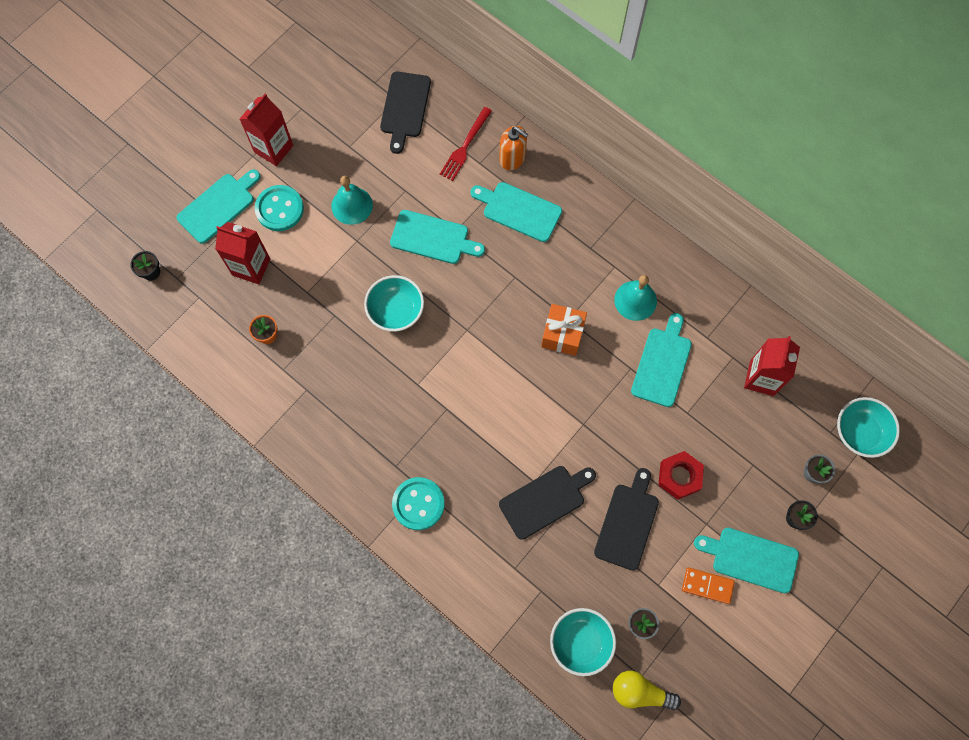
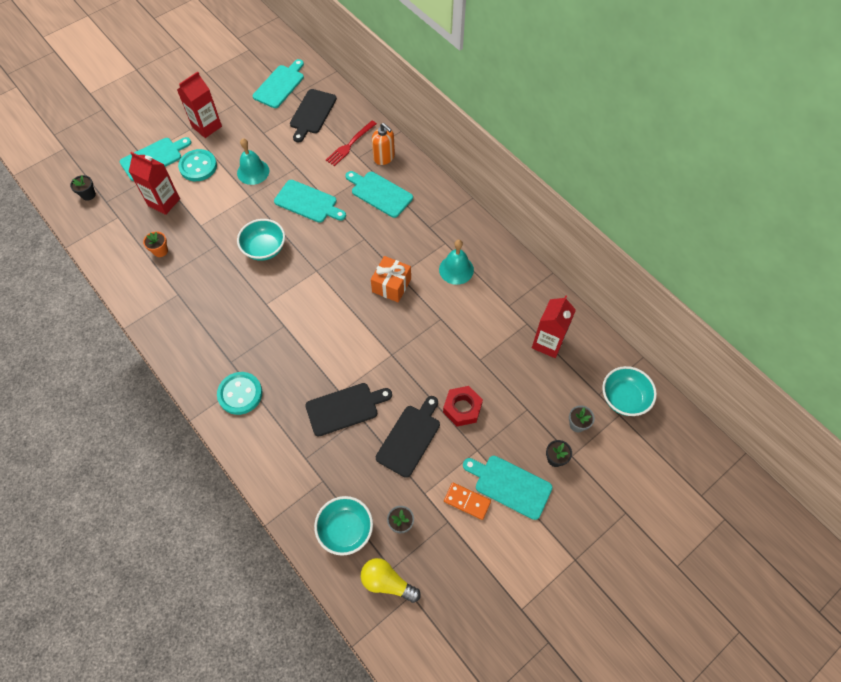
camera: 10 degrees right, 10 degrees down
(662, 363) = (467, 319): turquoise cutting board -> turquoise cutting board (280, 85)

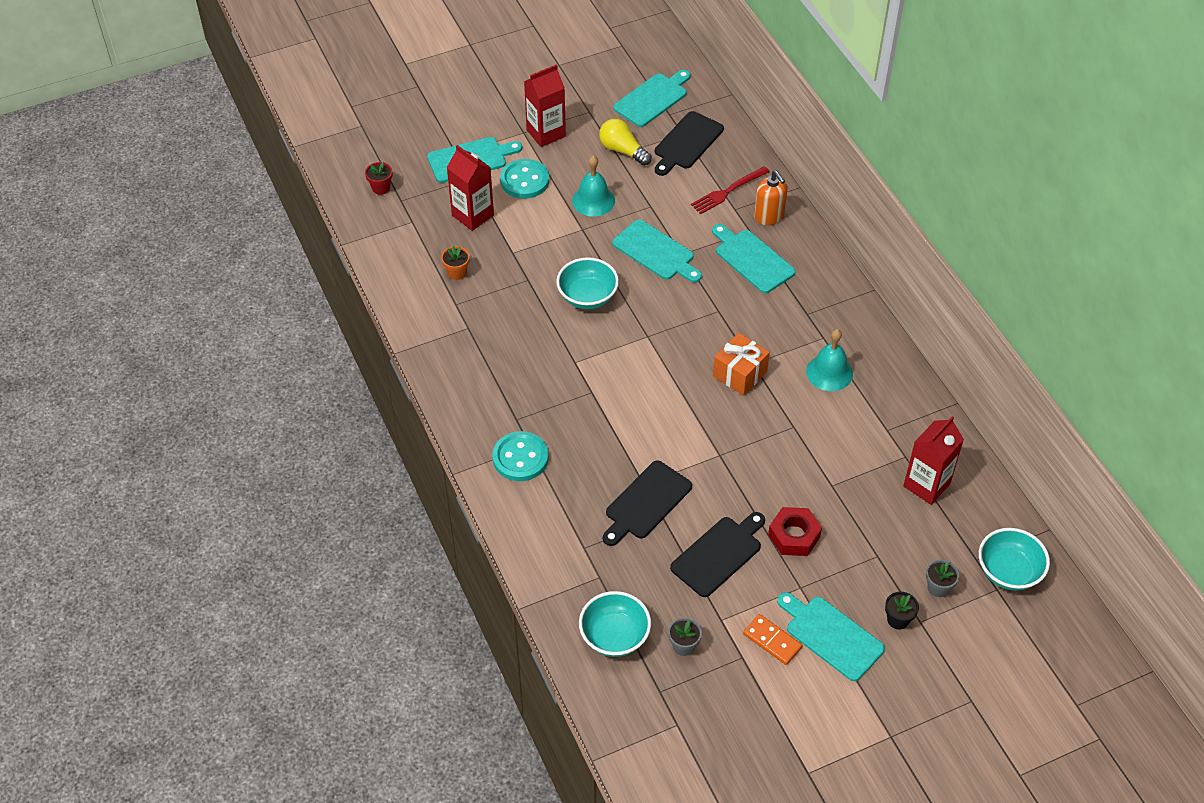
camera: 15 degrees right, 10 degrees down
(88, 195) = (381, 188): black flower pot -> red flower pot
(345, 408) = (646, 503): black cutting board -> black cutting board turned 135 degrees clockwise
(387, 582) = (651, 704): yellow light bulb -> yellow light bulb (623, 150)

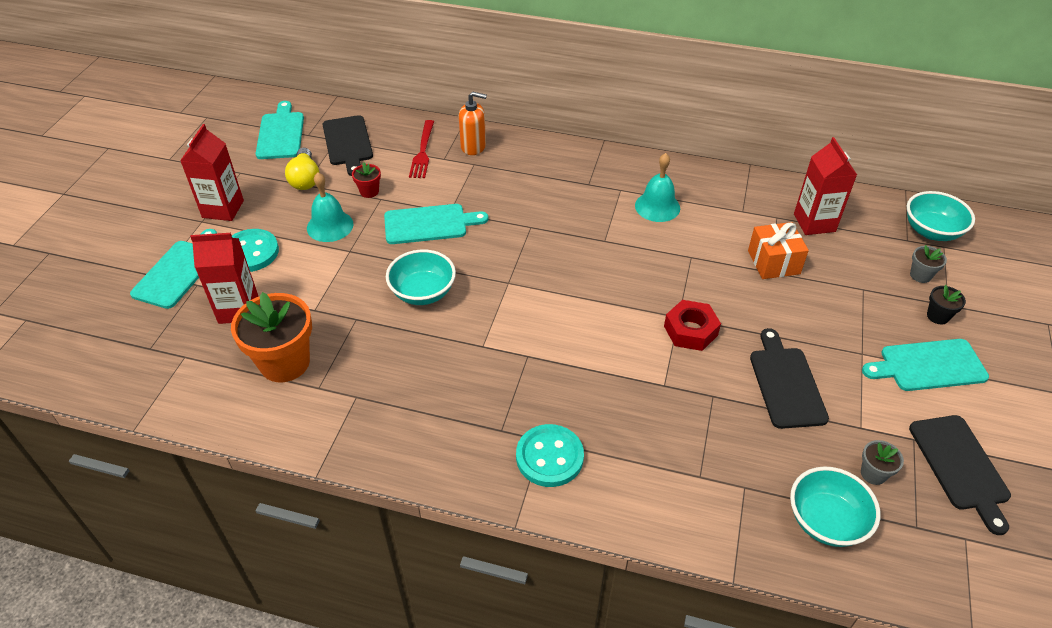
camera: 50 degrees left, 5 degrees down
(381, 188) = (114, 353): red flower pot -> red flower pot (369, 191)
(457, 272) = (285, 363): orange flower pot -> orange flower pot, size x2.18
(623, 150) = (305, 179): yellow light bulb -> yellow light bulb turned 90 degrees counterclockwise
(646, 503) = (687, 397): black cutting board -> black cutting board (960, 466)
(740, 374) = (607, 254): orange gift -> orange gift (773, 262)
(752, 259) = (503, 179): turquoise cutting board -> none
(772, 641) = (908, 407): orange domino -> none
(794, 536) = (804, 324): red nut -> red nut (690, 330)

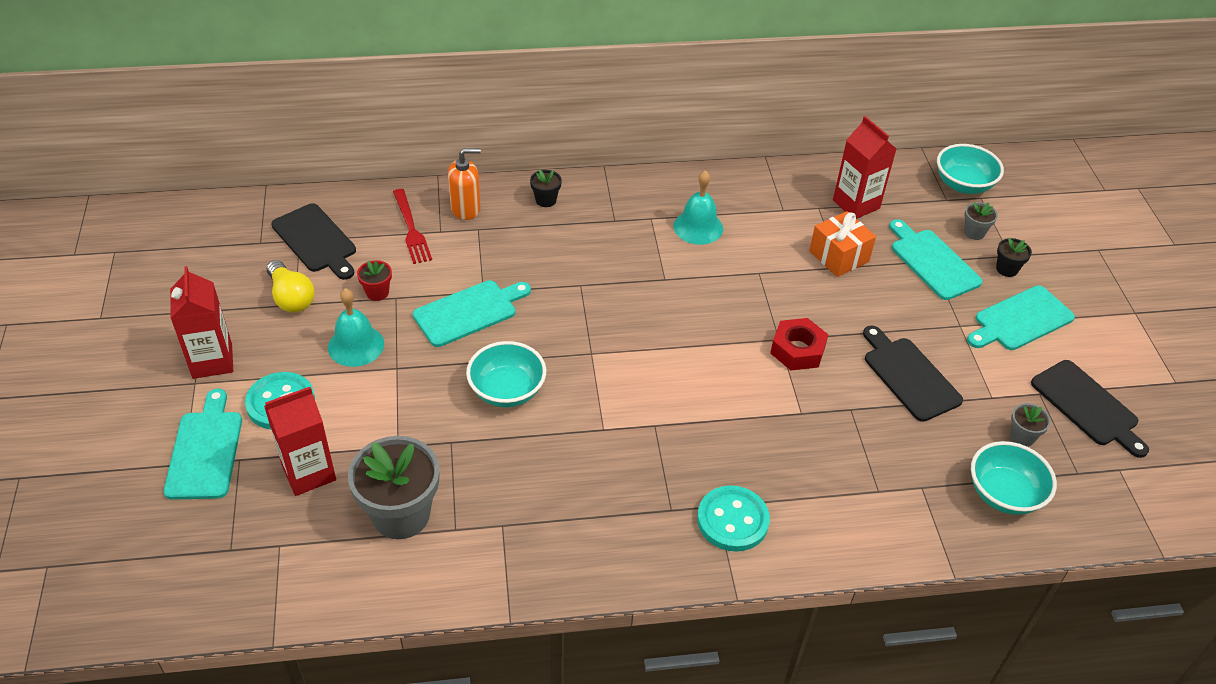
camera: 25 degrees left, 0 degrees up
(281, 133) = (225, 249): turquoise cutting board -> turquoise cutting board (932, 262)
(285, 363) = (401, 514): orange flower pot -> grey flower pot
(540, 155) = (546, 200): none -> black flower pot

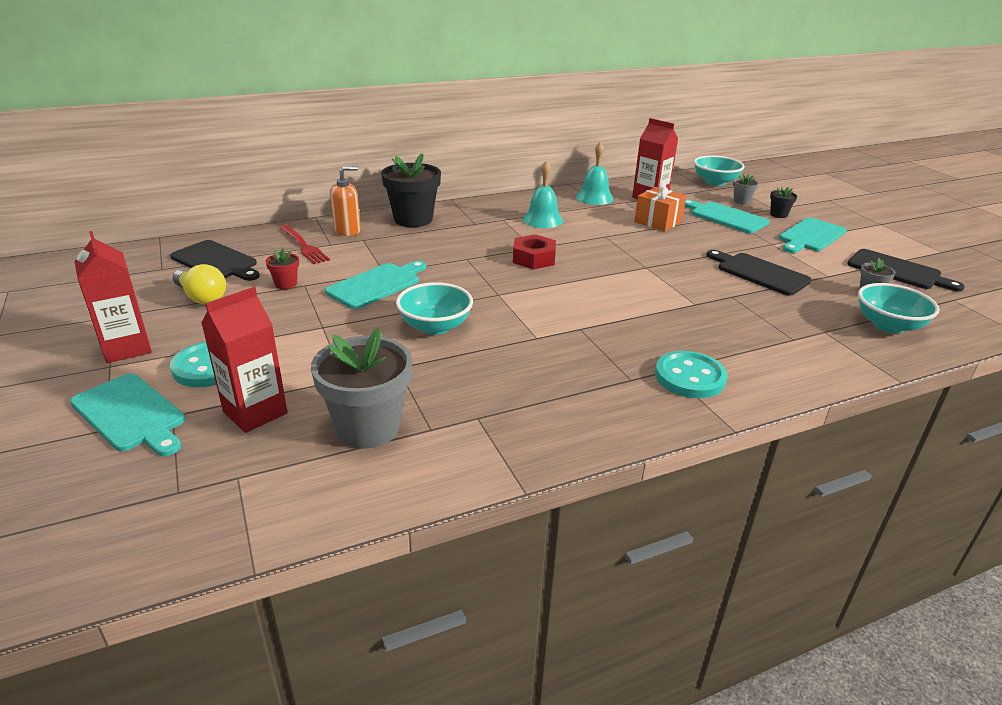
camera: 15 degrees left, 15 degrees down
(205, 450) = (131, 414): turquoise cutting board -> turquoise cutting board turned 150 degrees clockwise
(356, 345) = (276, 318): turquoise bell -> turquoise bell (594, 197)
(546, 200) = (413, 219): black flower pot -> black flower pot, size x2.18
(797, 350) = (665, 271): red nut -> red nut (533, 258)

